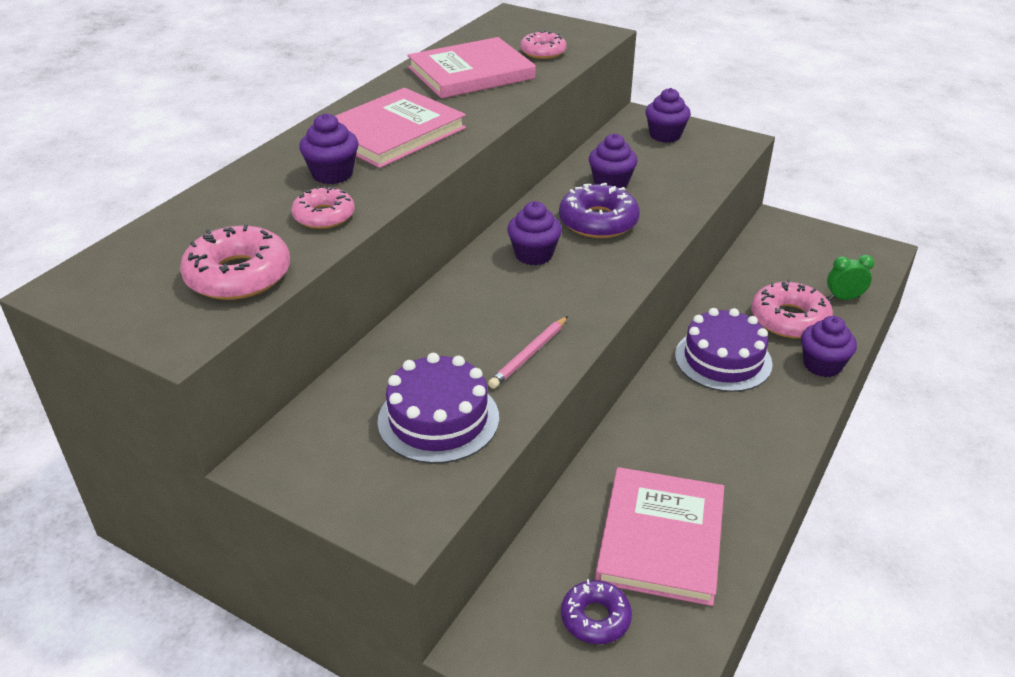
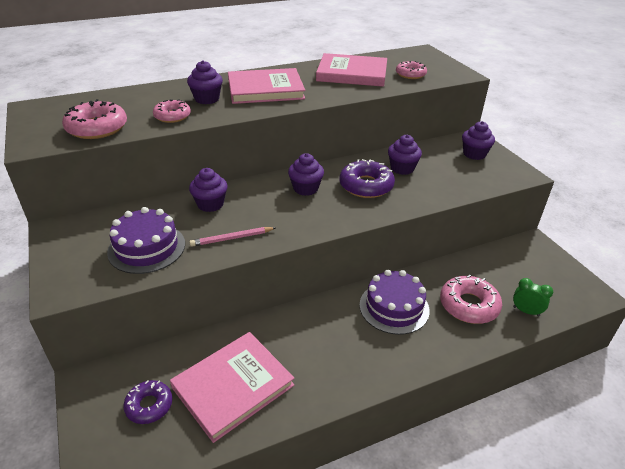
camera: 35 degrees right, 0 degrees up
(822, 365) = (457, 345): purple cupcake -> purple cupcake (210, 204)

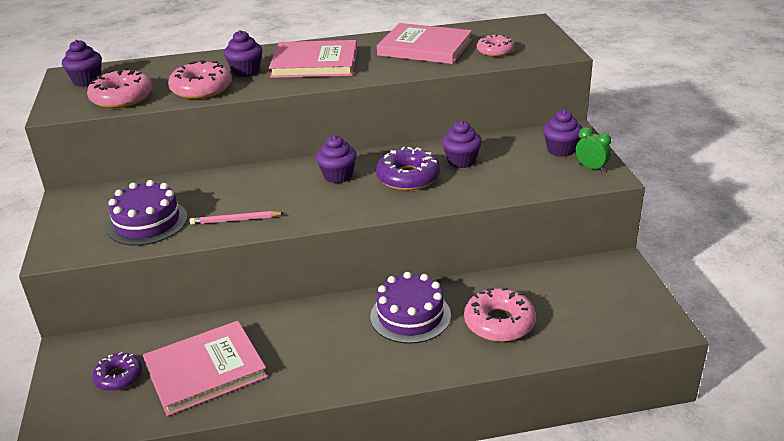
camera: 15 degrees right, 5 degrees down
(172, 116) = (201, 88): pink donut -> pink donut, size x1.56
(210, 204) = (228, 185): purple cupcake -> purple cupcake (87, 81)
(526, 311) = (566, 336): green clock -> green clock (591, 168)

